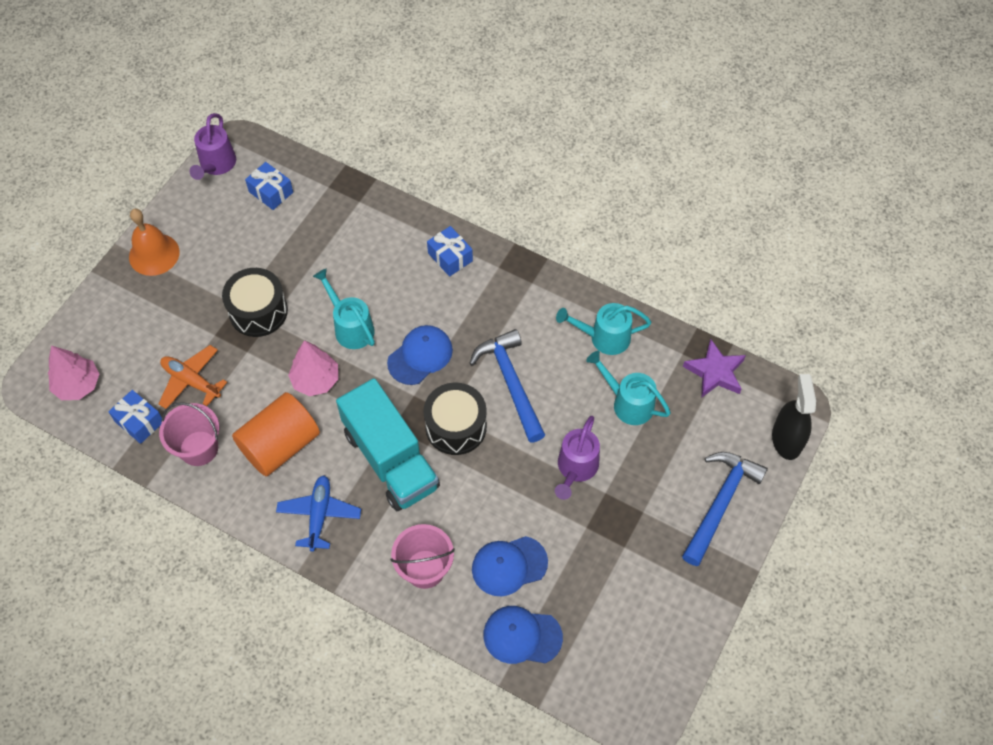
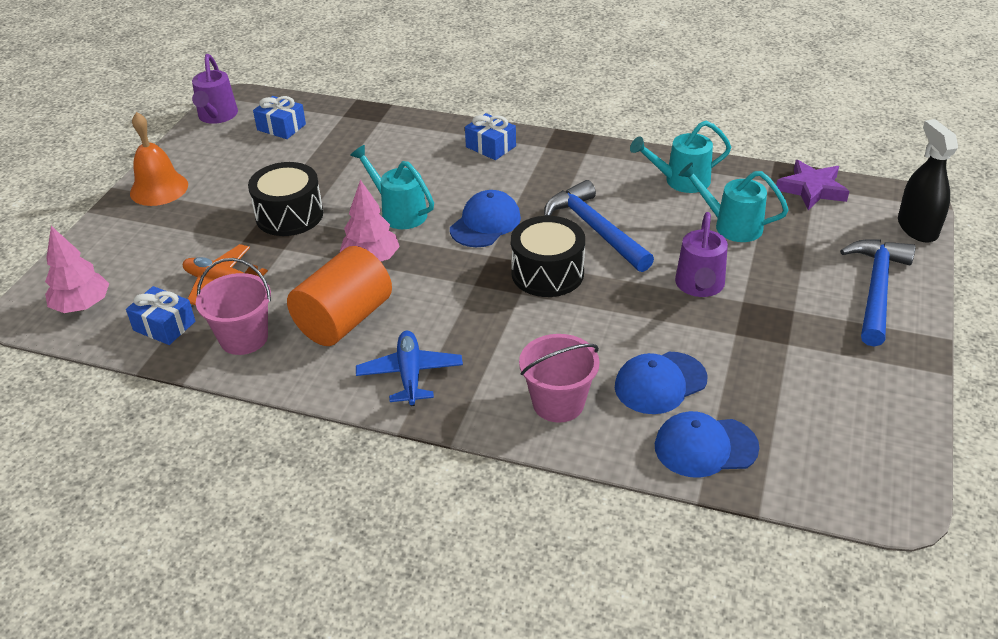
camera: 10 degrees left, 20 degrees down
(390, 459) = (481, 312): turquoise truck -> none

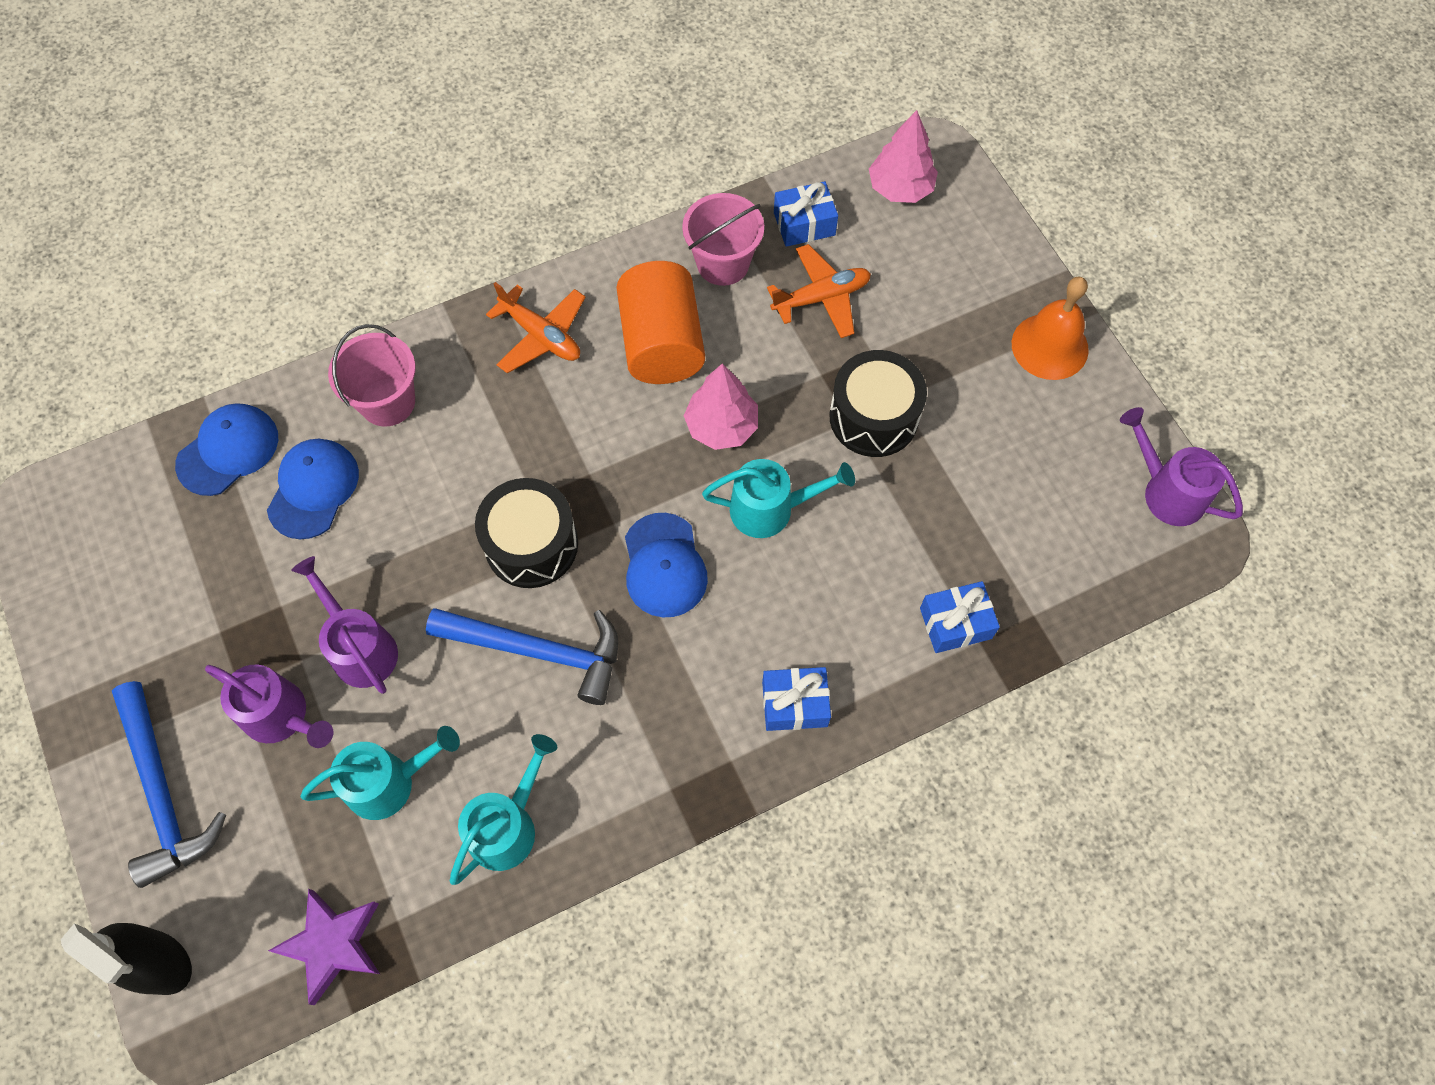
camera: 135 degrees right, 25 degrees up
(281, 127) = (1071, 534): blue gift -> blue gift (955, 623)
(410, 374) = (541, 335): blue plane -> orange plane
(774, 282) = (283, 717): none -> purple watering can

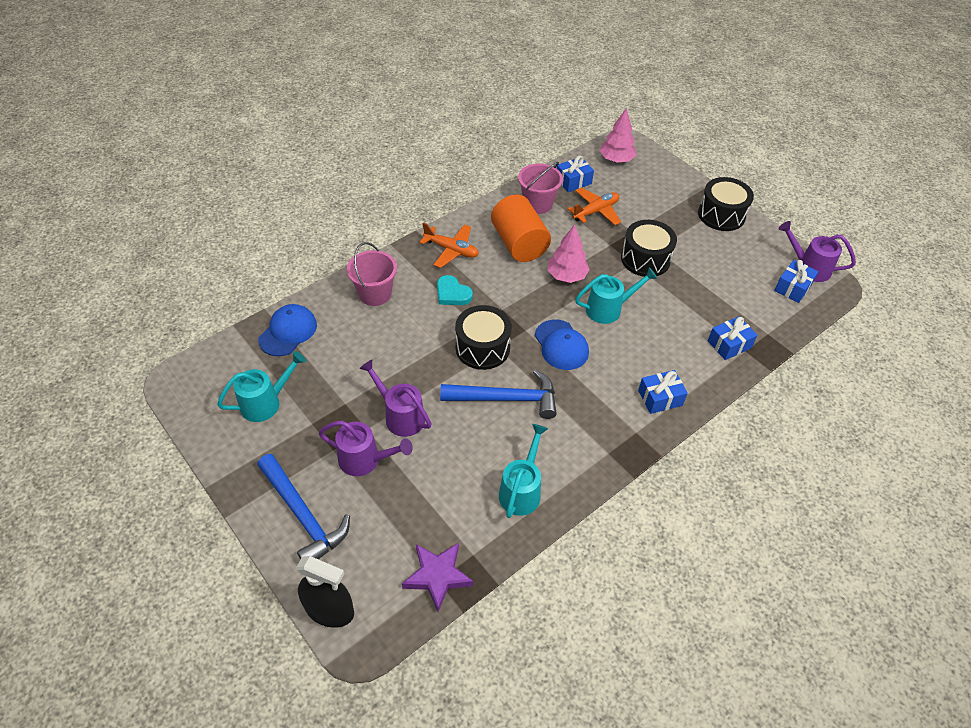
camera: 15 degrees left, 15 degrees down
(313, 489) = (345, 342): blue cap -> none
(390, 782) = (443, 481): turquoise watering can -> turquoise watering can (266, 402)
(515, 426) = (452, 293): none -> turquoise heart
(1050, 346) = (721, 215): orange bell -> black drum
(1119, 529) = (792, 288): none -> blue gift

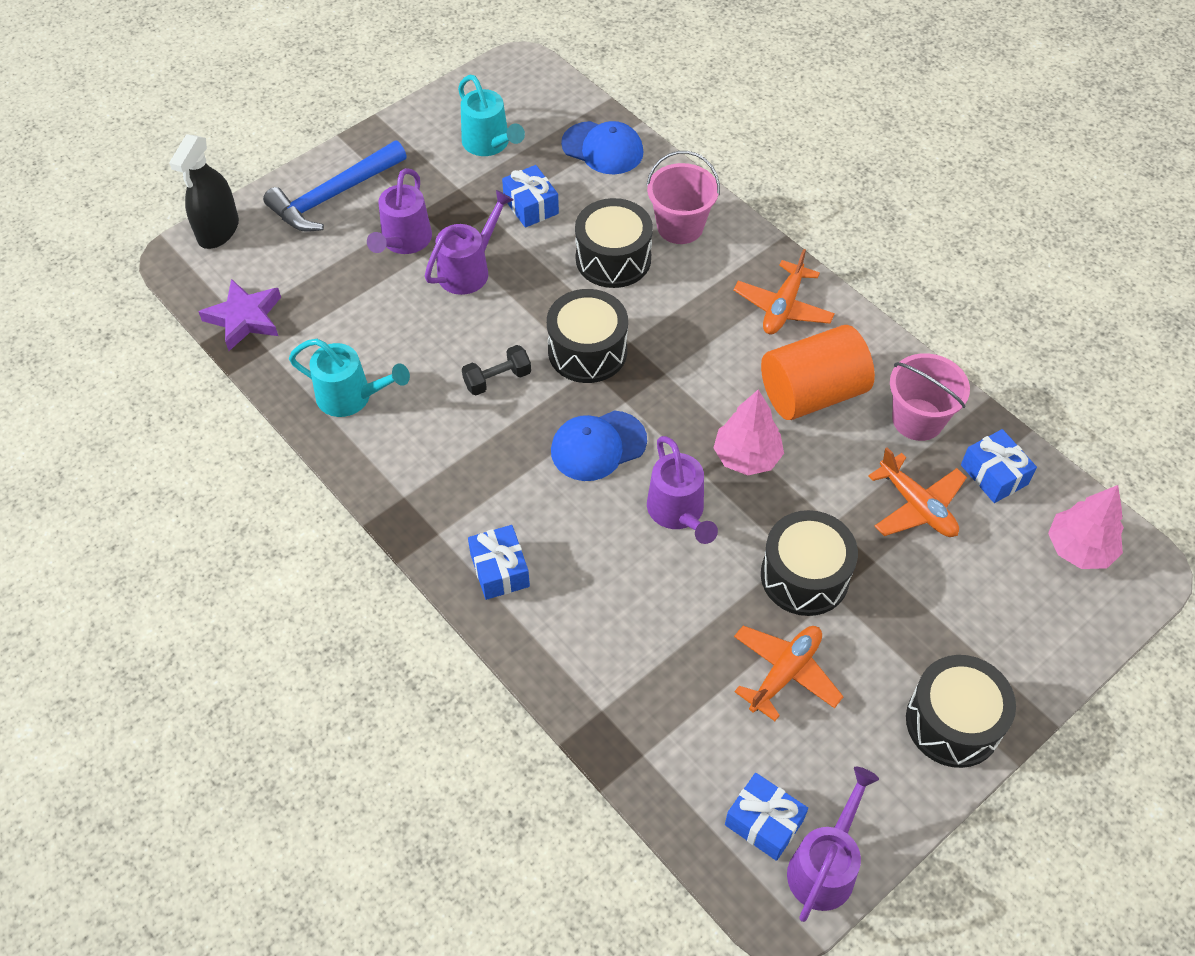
camera: 90 degrees right, 5 degrees up
(400, 330) = (613, 259): none -> black drum
(452, 293) = (690, 312): turquoise heart -> none
(506, 398) = (497, 379): blue hammer -> black dumbbell
(609, 309) = (679, 513): turquoise watering can -> purple watering can
(706, 272) = (785, 673): none -> orange plane
(729, 344) = (613, 686): blue gift -> blue gift (531, 206)

